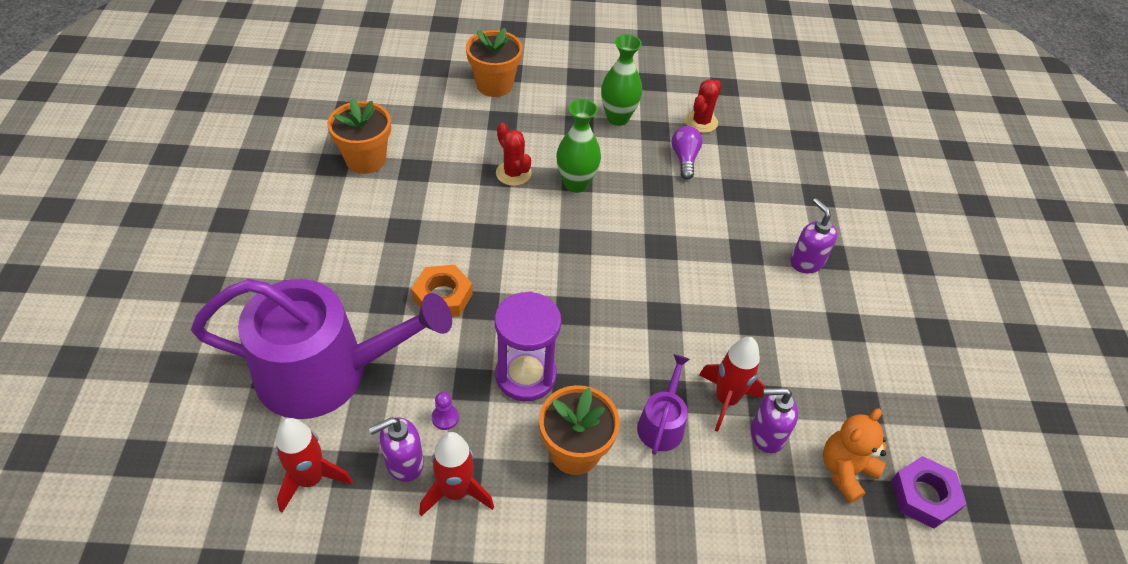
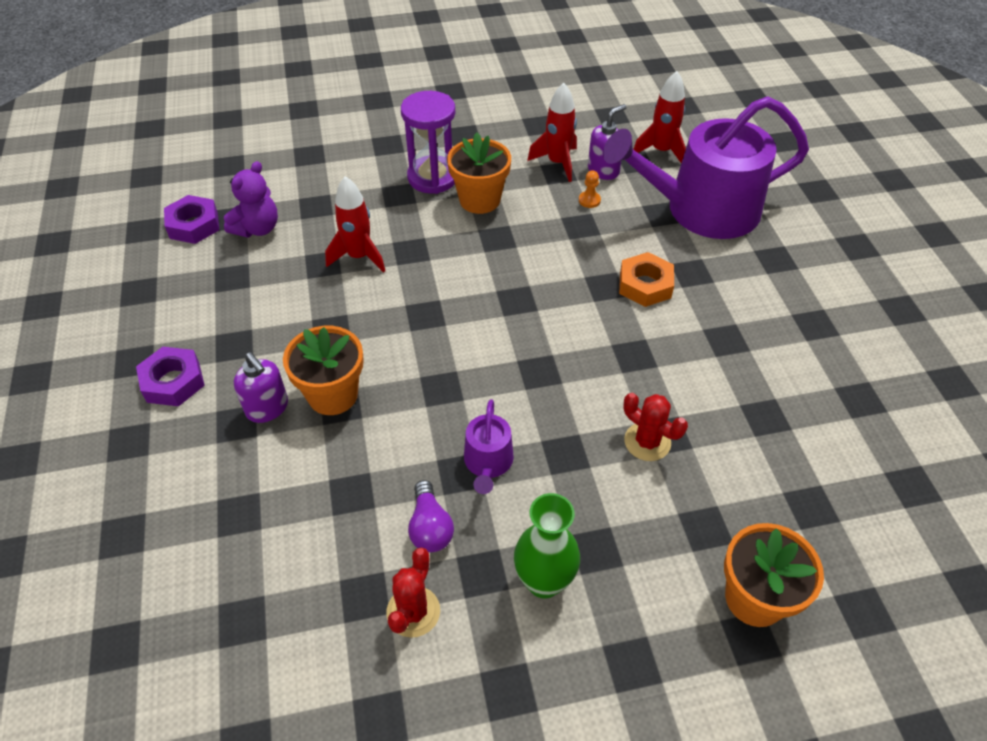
camera: 170 degrees right, 0 degrees up
(365, 159) = (830, 415): orange flower pot -> orange flower pot (333, 395)
(445, 418) = (589, 200): purple pawn -> orange pawn
(525, 375) = (539, 239): purple hourglass -> purple hourglass (432, 177)
(576, 184) = (564, 446): green vase -> none
(662, 423) = (413, 230): purple watering can -> purple watering can (488, 462)
(766, 435) = (323, 239): purple soap dispenser -> none
(845, 471) = (257, 228): orange teddy bear -> purple teddy bear
(893, 303) = (173, 382): none -> purple nut

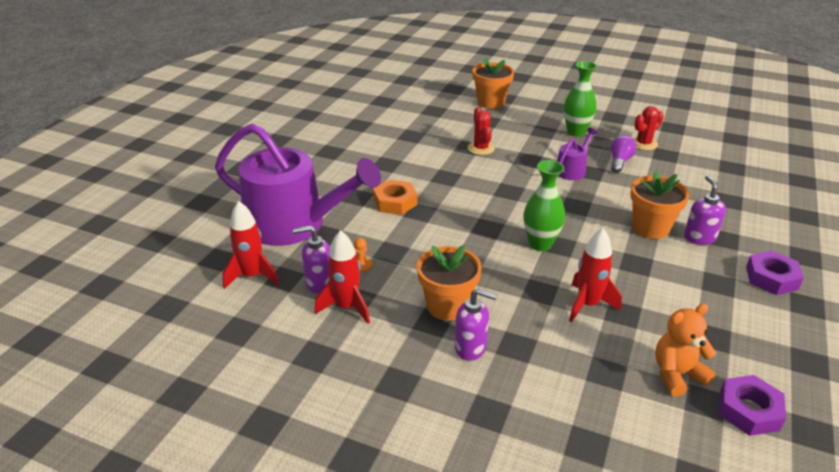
camera: 145 degrees left, 15 degrees down
(257, 228) = (677, 374): purple teddy bear -> orange teddy bear
(432, 177) = (471, 348): purple hourglass -> purple soap dispenser
(446, 305) = (540, 244): none -> green vase

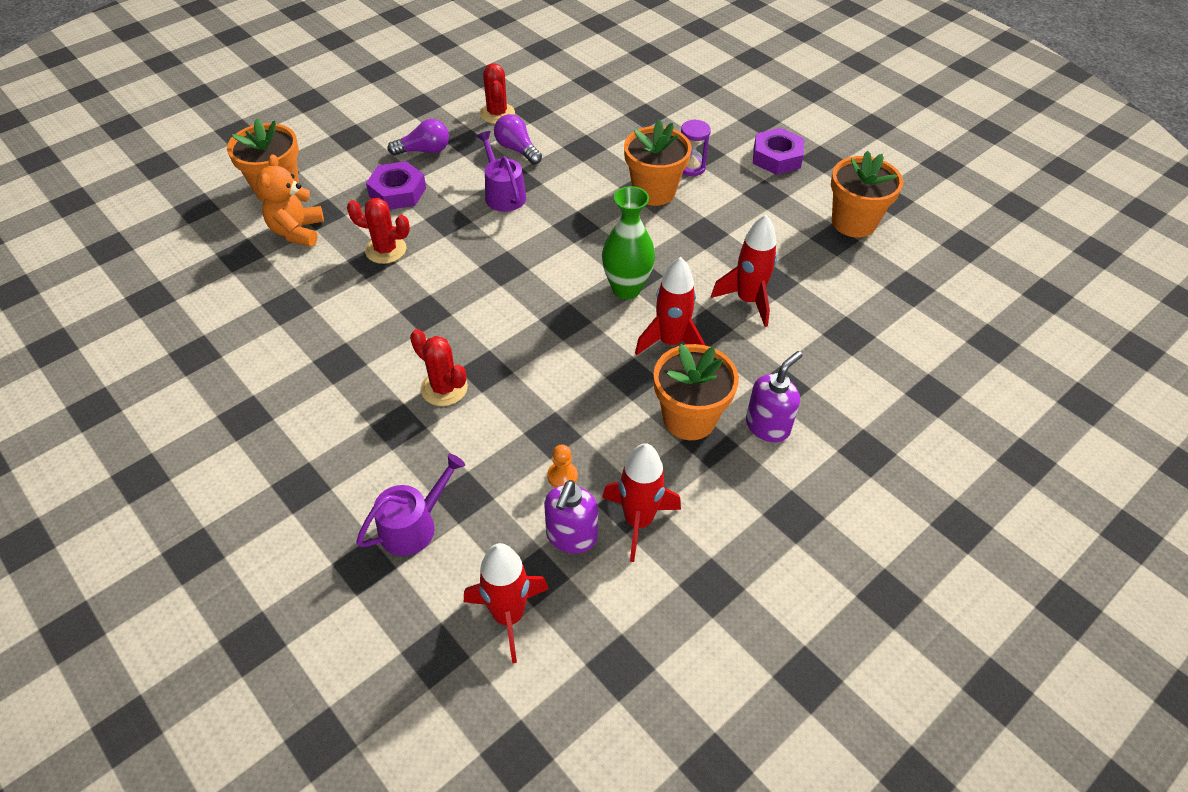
camera: 65 degrees left, 15 degrees up
(294, 224) = (413, 525): purple watering can -> purple watering can, size x0.43
(395, 202) = (444, 388): orange nut -> red cactus
(509, 278) = (670, 342): none -> red rocket
(576, 132) = (424, 150): green vase -> purple light bulb
(677, 374) = (871, 288): orange teddy bear -> orange teddy bear (297, 231)
(699, 237) = (691, 167): purple soap dispenser -> purple hourglass
(747, 344) = (853, 222): none -> orange flower pot
(749, 410) = (930, 267): purple nut -> purple nut (397, 192)

